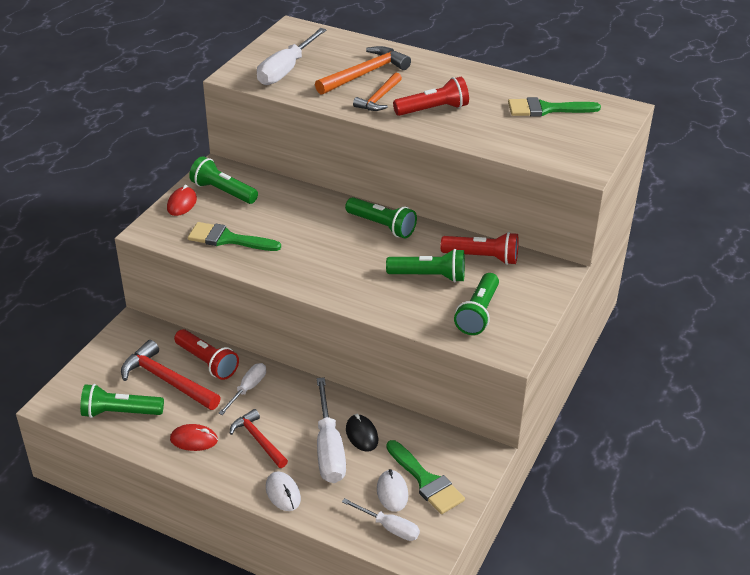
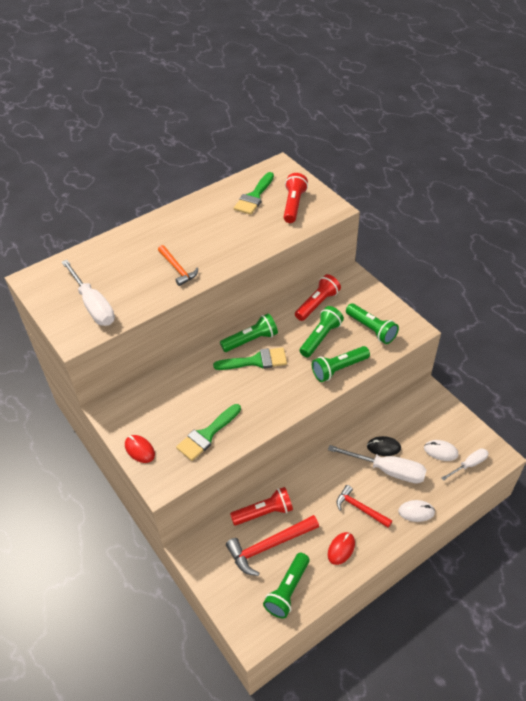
camera: 60 degrees left, 10 degrees up
(223, 192) = (143, 417): green flashlight -> green flashlight (339, 369)
(248, 389) = (306, 496): white screwdriver -> none
(258, 440) = (360, 508): red hammer -> red hammer turned 45 degrees clockwise
(365, 74) = (137, 264): orange hammer -> none
(426, 481) = (438, 430): green brush -> green brush (256, 361)
(433, 109) = (214, 247): red flashlight -> red flashlight (293, 205)

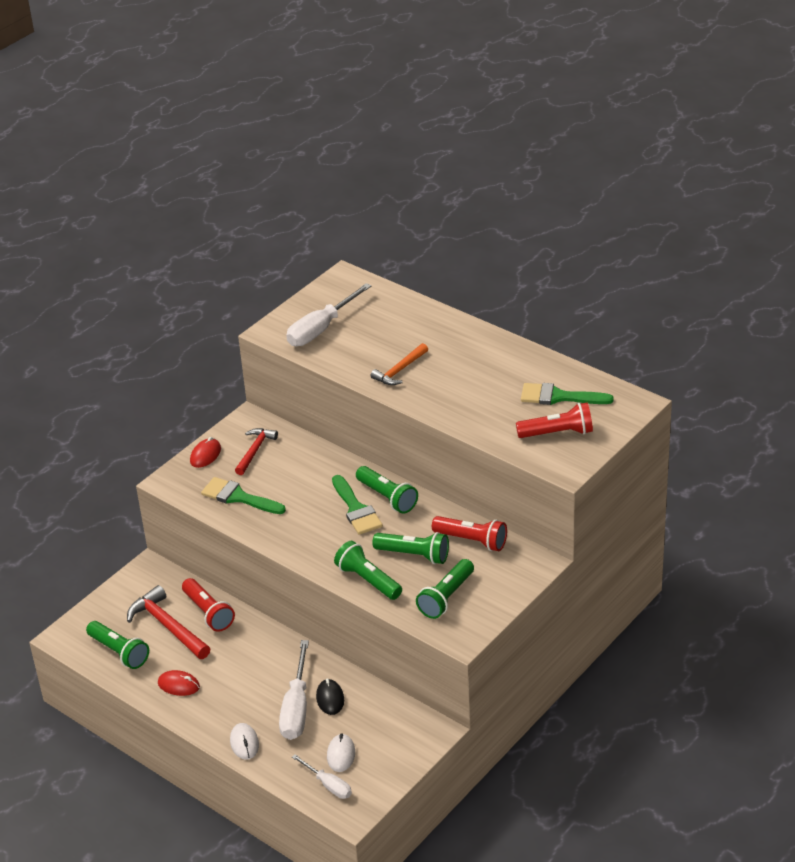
camera: 75 degrees right, 10 degrees down
(287, 590) = (119, 652): green flashlight -> green flashlight turned 150 degrees counterclockwise
(360, 508) = (236, 692): red hammer -> red hammer (255, 451)

